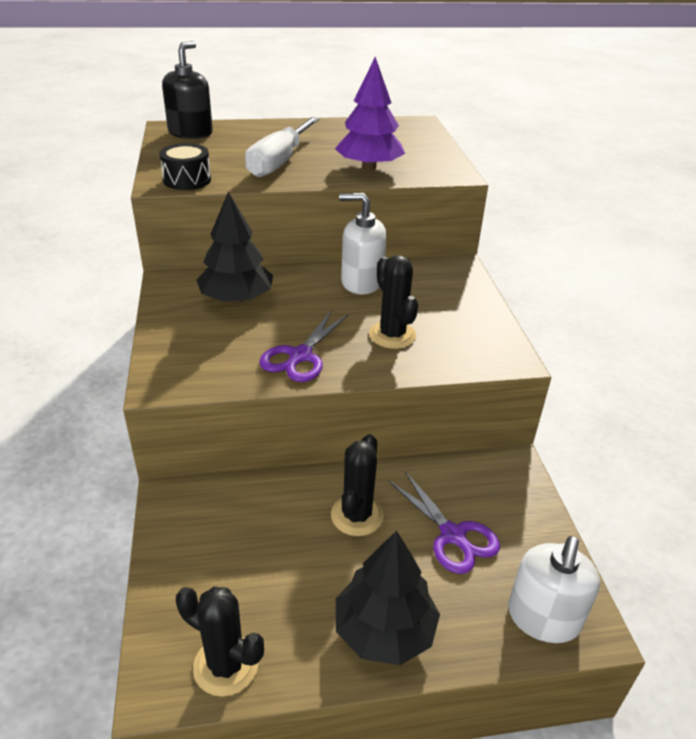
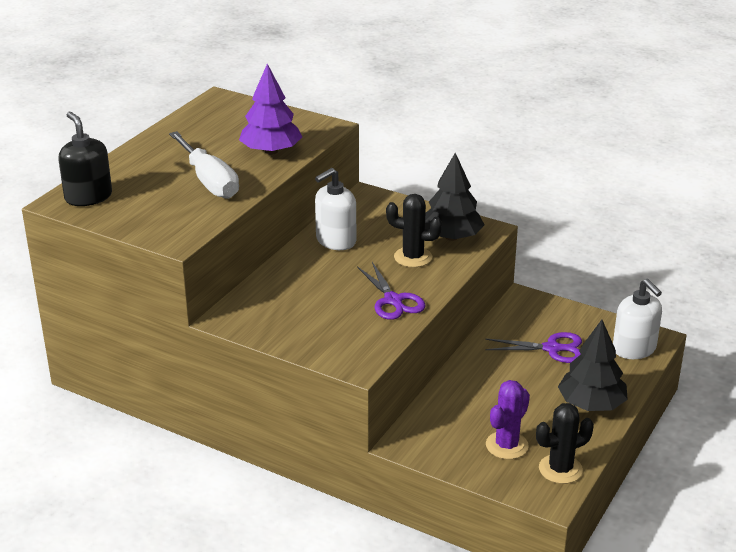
camera: 50 degrees left, 5 degrees down
(187, 180) = (187, 228): black drum -> none
(233, 586) = (507, 445): none -> purple cactus
(236, 299) = (290, 299): black tree -> black tree (451, 237)
(357, 515) = (500, 375): black cactus -> none

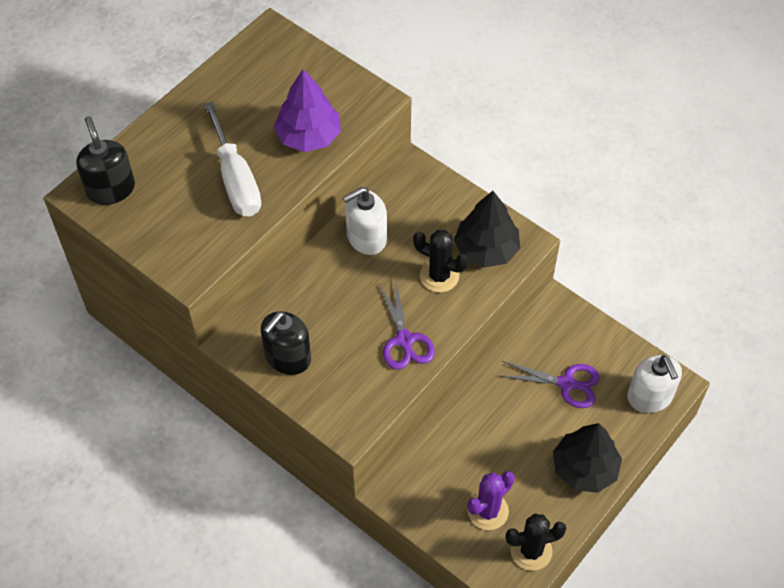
camera: 10 degrees right, 25 degrees up
(281, 323) = (287, 357): none -> black soap dispenser

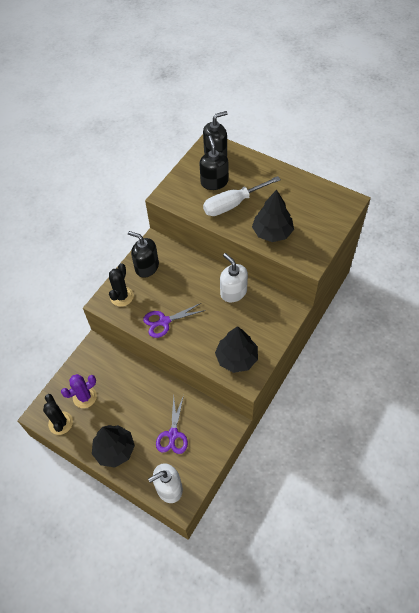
camera: 85 degrees right, 0 degrees up
(178, 199) = (214, 182): none -> black soap dispenser
(309, 136) = (272, 232): purple tree -> black tree
(439, 276) = (212, 334): black cactus -> black cactus (122, 296)
(488, 511) = (84, 397): purple cactus -> purple cactus turned 75 degrees counterclockwise

